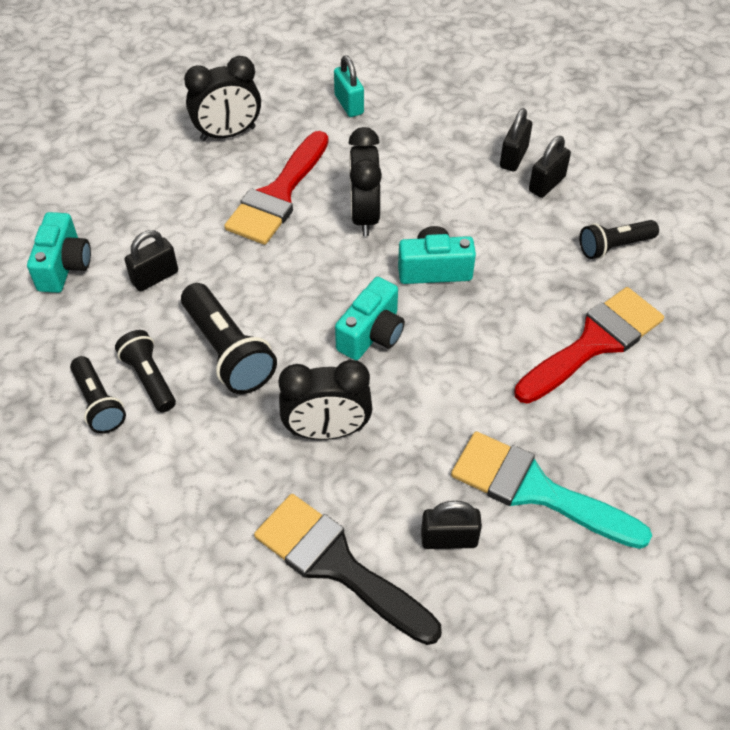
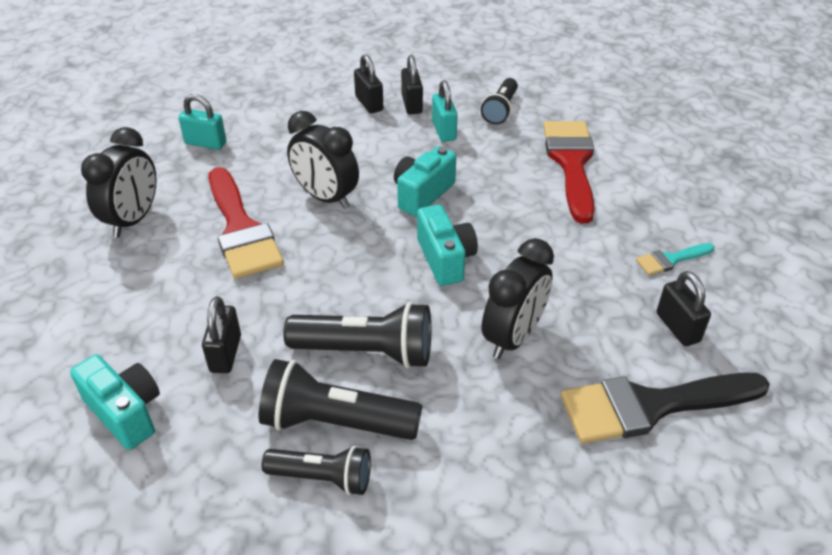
camera: 50 degrees left, 10 degrees down
(149, 378) = (336, 422): black flashlight -> black flashlight, size x1.56
(449, 539) = (677, 327): black padlock -> black padlock turned 60 degrees counterclockwise
(535, 228) = (444, 131): none -> turquoise padlock
(535, 490) = (671, 260): turquoise brush -> turquoise brush, size x0.48

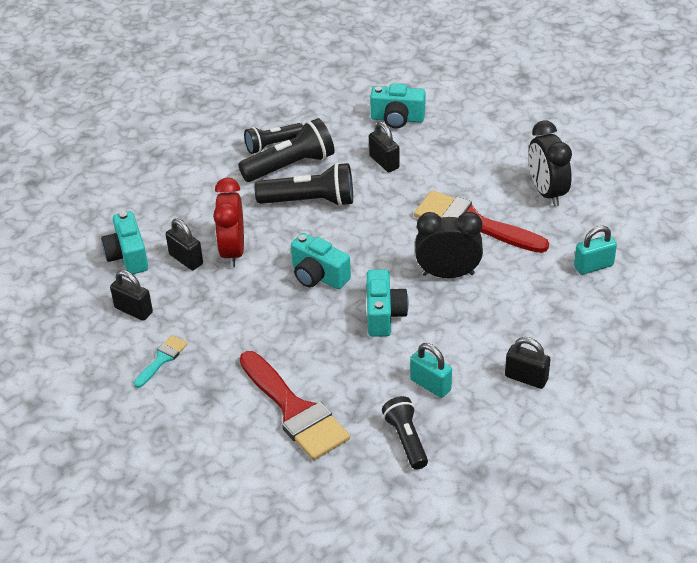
camera: 145 degrees right, 0 degrees up
(366, 351) = (310, 201): black flashlight -> black flashlight turned 150 degrees counterclockwise
(412, 104) = (489, 399): black padlock -> black padlock (186, 259)
(513, 337) = (233, 251): black clock -> red clock
(650, 406) = (128, 256): black brush -> turquoise camera

